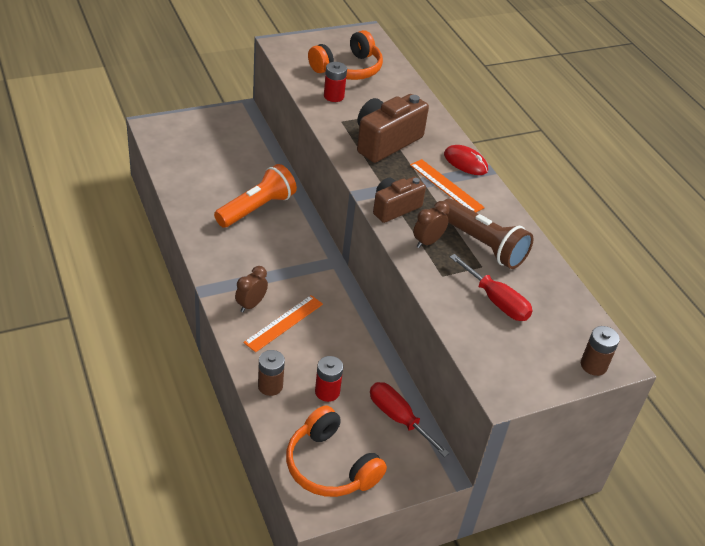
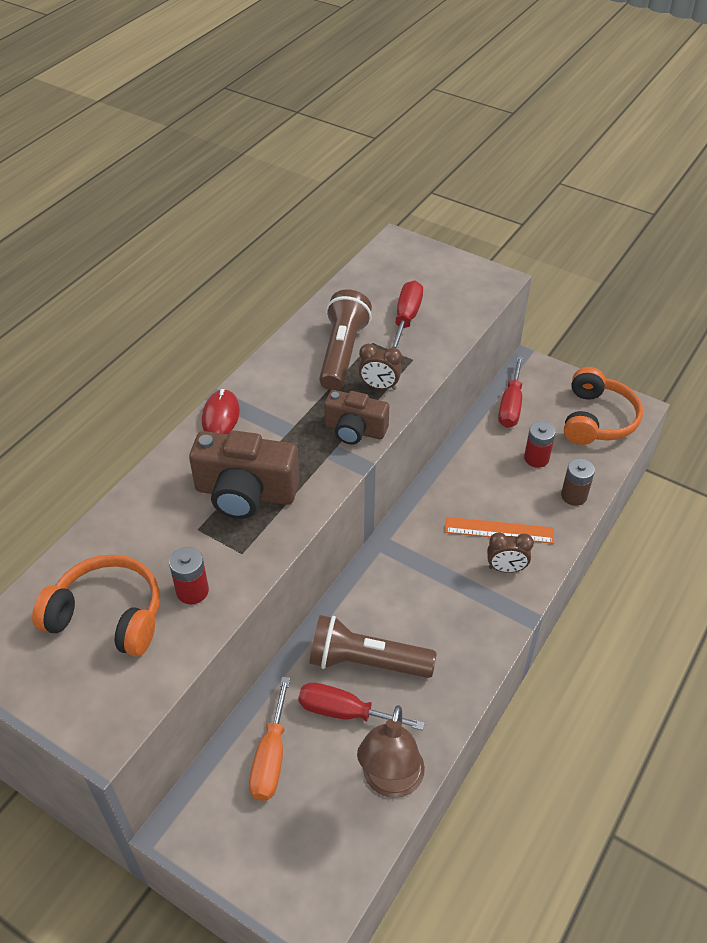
camera: 120 degrees left, 5 degrees up
(180, 178) = (390, 782): none -> brown lamp
(236, 185) = (345, 712): none -> red screwdriver
(242, 150) = (271, 757): none -> orange screwdriver
(257, 208) = (366, 661): orange flashlight -> brown flashlight
(446, 186) = (278, 412): orange ruler -> none
(593, 365) = (416, 250): brown battery -> none

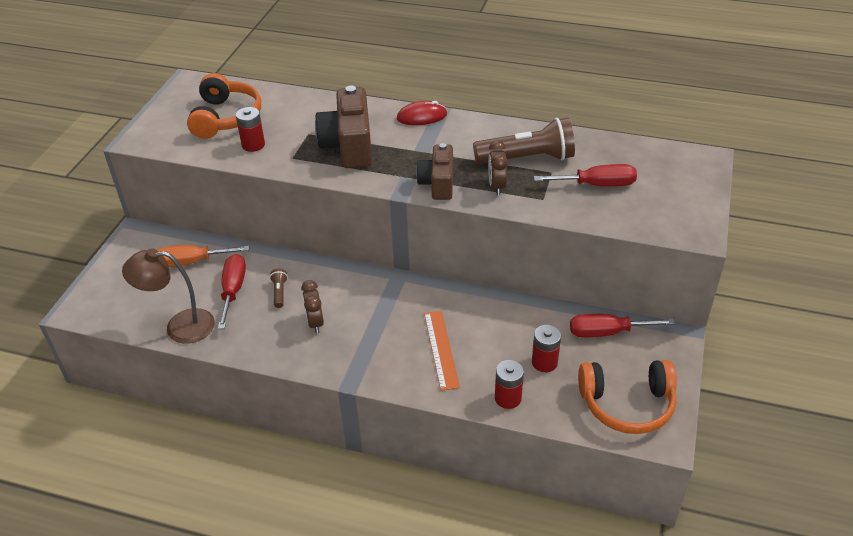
camera: 75 degrees right, 5 degrees down
(366, 661) = (279, 292): brown flashlight -> brown flashlight, size x0.42
(506, 568) = (398, 361): brown clock -> brown clock (315, 323)
(574, 496) = (508, 398): brown battery -> red battery

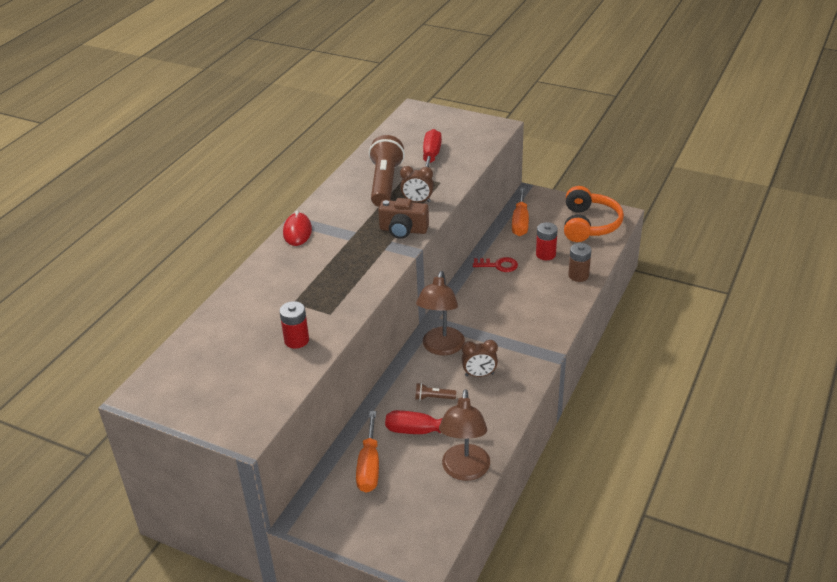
camera: 80 degrees left, 5 degrees down
(225, 117) = (234, 362): orange headphones -> none
(349, 146) = (326, 277): brown camera -> none
(355, 289) = (441, 348): none -> brown lamp
(441, 349) = (524, 303): orange ruler -> none
(508, 398) = (578, 275): red battery -> brown battery
(510, 320) = (498, 265): none -> red key
(607, 332) = (520, 222): red screwdriver -> orange screwdriver

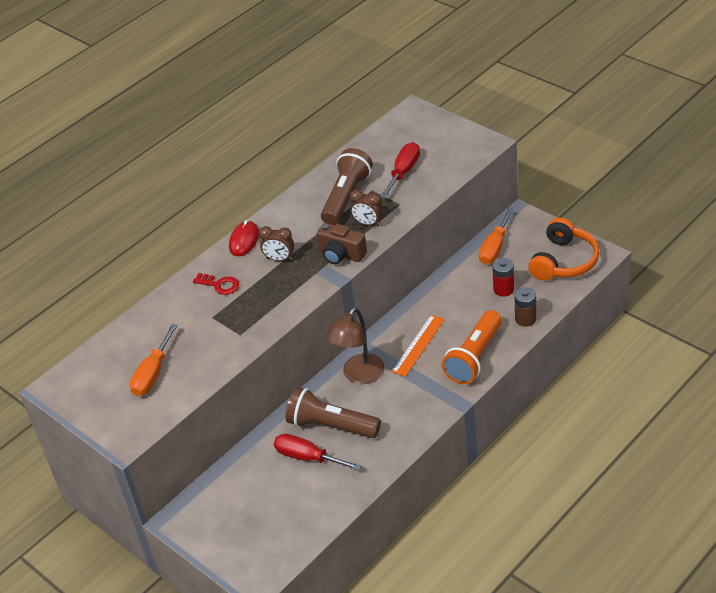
camera: 20 degrees right, 5 degrees up
(296, 340) = (201, 357): red battery -> none
(369, 466) = (248, 482): orange screwdriver -> orange screwdriver (152, 374)
(433, 398) = (331, 426): brown flashlight -> brown flashlight, size x2.36
(465, 471) = (329, 503): brown lamp -> none
(479, 375) = (382, 410): brown clock -> brown clock (279, 259)
(488, 312) = (418, 345): none -> orange ruler
(498, 265) = (451, 294): red key -> red key (220, 285)
(546, 314) = (474, 357): none -> orange flashlight

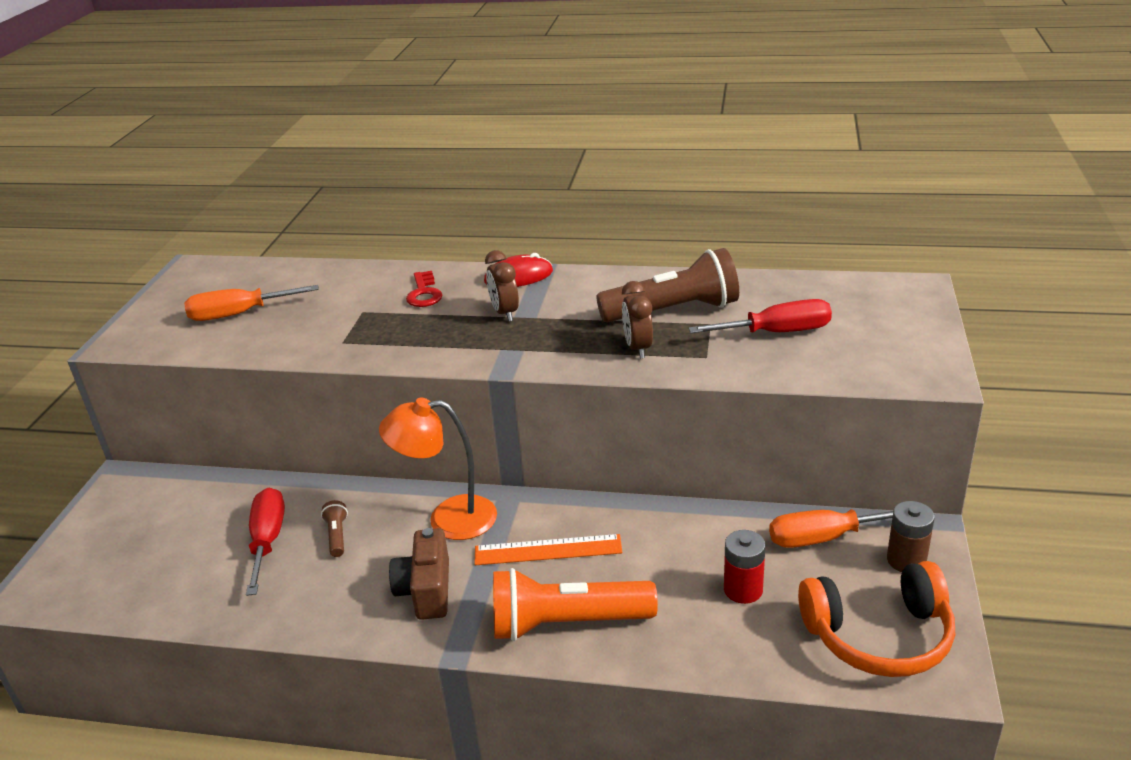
camera: 55 degrees right, 10 degrees down
(331, 426) = (337, 535): brown flashlight -> brown flashlight, size x0.42
(341, 254) = (554, 353): brown camera -> brown camera (426, 590)
(359, 375) = (448, 519): brown lamp -> orange lamp
(525, 319) = (699, 647): brown battery -> brown battery (906, 560)

